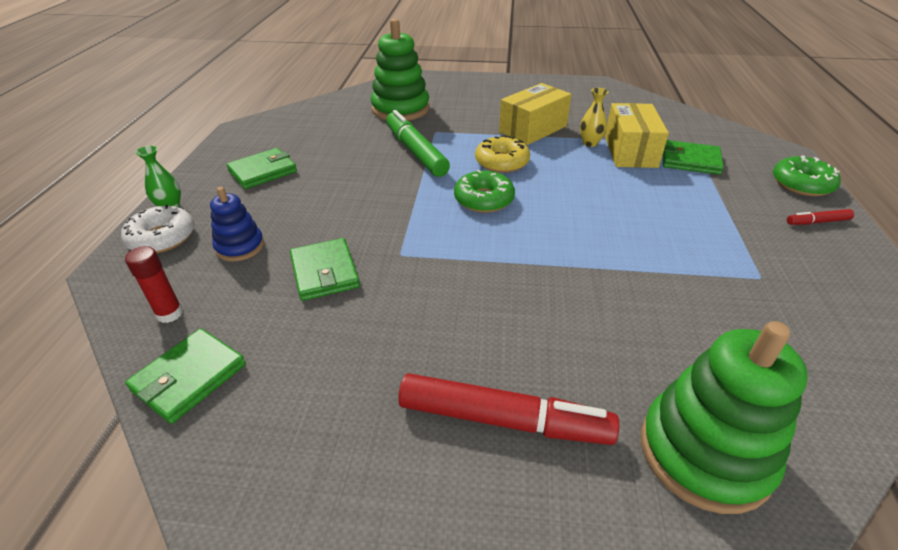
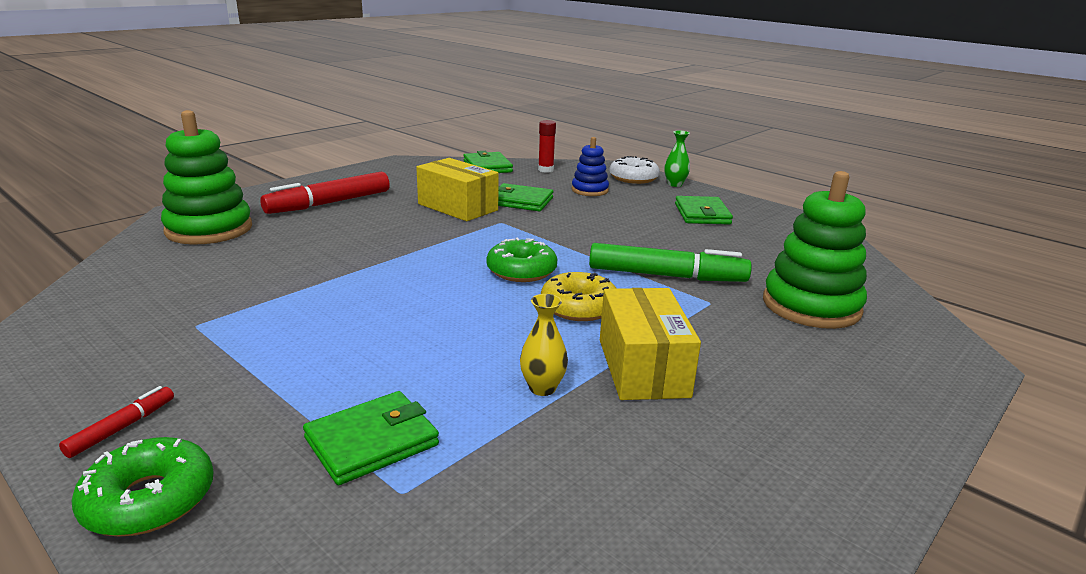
camera: 125 degrees right, 15 degrees down
(630, 151) = (474, 407): yellow box -> yellow box (457, 207)

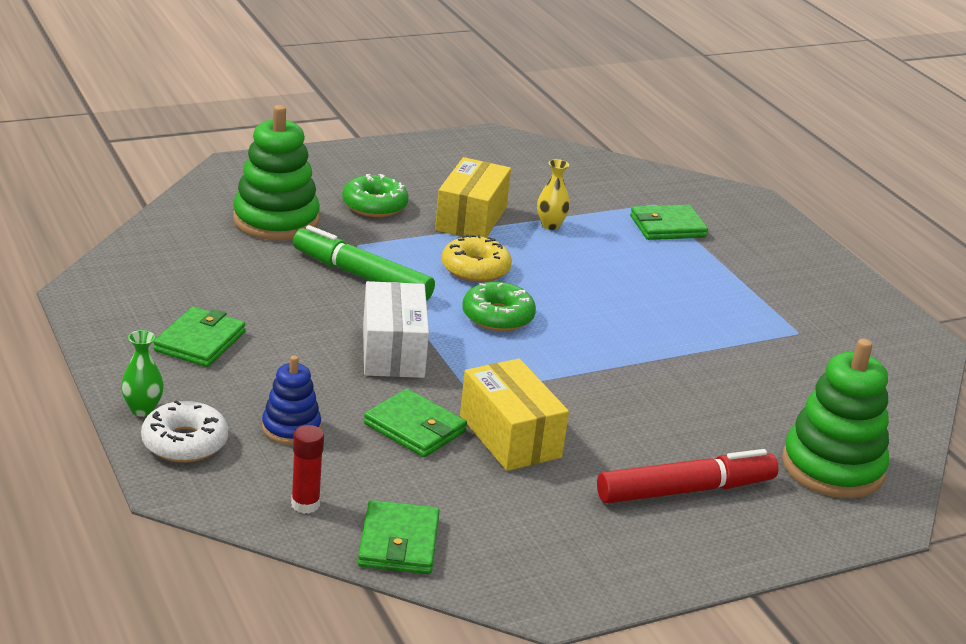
camera: 160 degrees left, 5 degrees up
(121, 428) = (816, 269): red marker -> none
(149, 500) = (783, 232): green donut -> green donut (374, 205)
(577, 232) = (393, 351): none -> white box

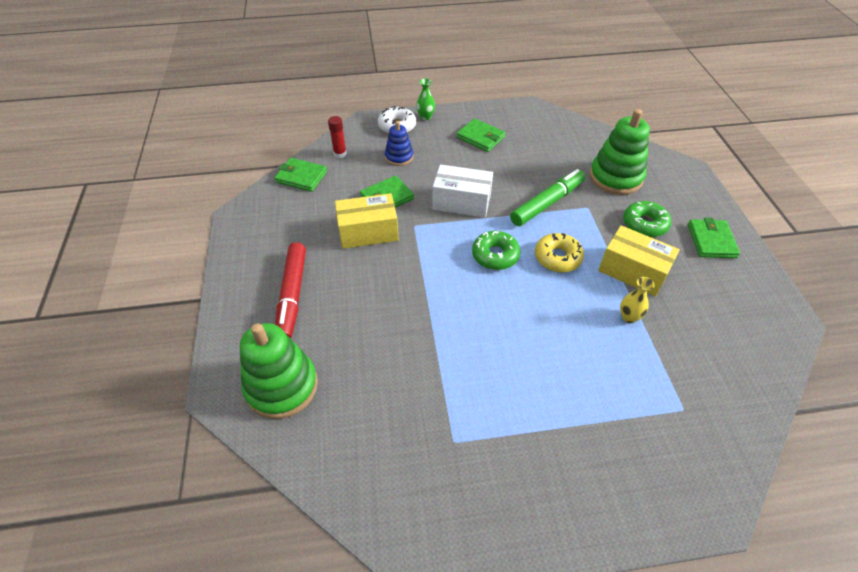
camera: 110 degrees right, 20 degrees up
(667, 227) = (638, 404): green wallet -> green wallet (711, 241)

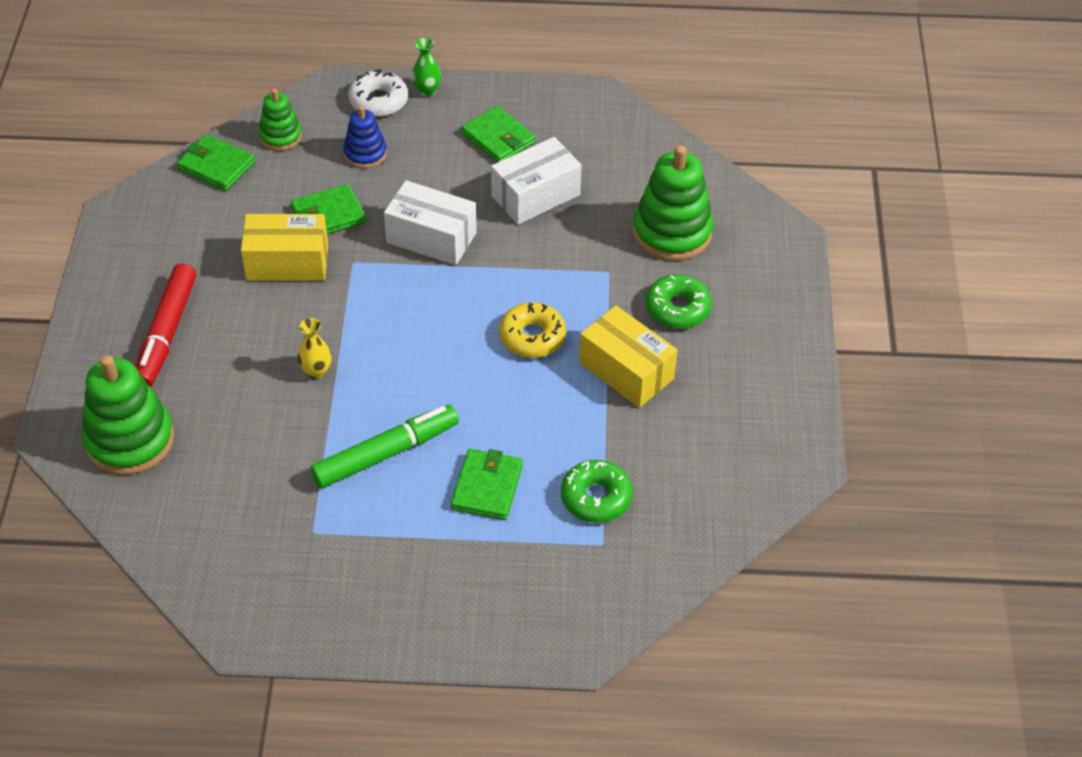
camera: 10 degrees right, 0 degrees up
(340, 154) = (280, 136): red glue stick -> green stacking toy
(495, 255) = (448, 321): green donut -> green donut (596, 498)
(519, 167) = (535, 195): none -> white box
(547, 203) = (552, 257): green marker -> green marker (385, 454)
(629, 317) = (590, 428): yellow vase -> yellow vase (316, 371)
(711, 241) = (759, 346): green wallet -> green wallet (487, 487)

